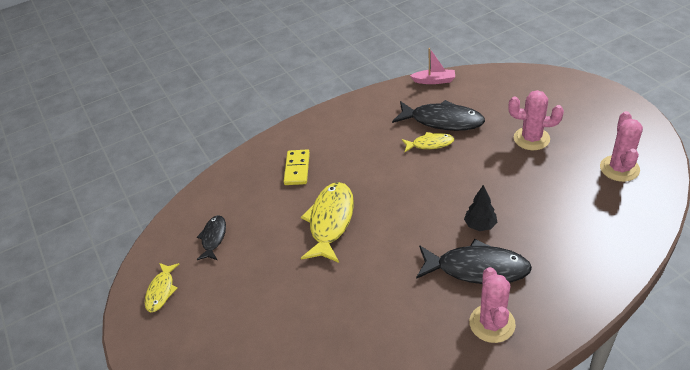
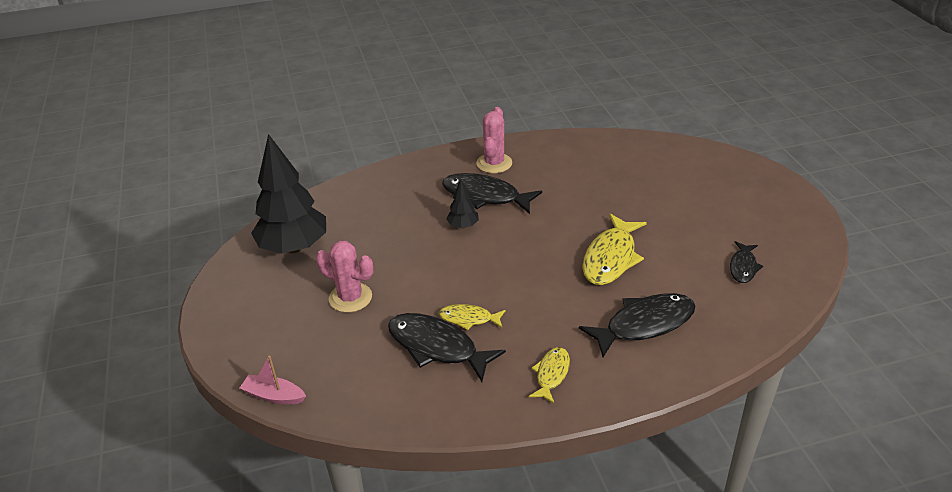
camera: 170 degrees left, 5 degrees down
(161, 291) = (788, 231): yellow fish -> yellow fish (551, 374)
(297, 169) = (644, 324): yellow domino -> black fish
(434, 81) = (412, 420): pink boat -> pink boat (274, 396)
(619, 168) = (294, 247): pink cactus -> black tree

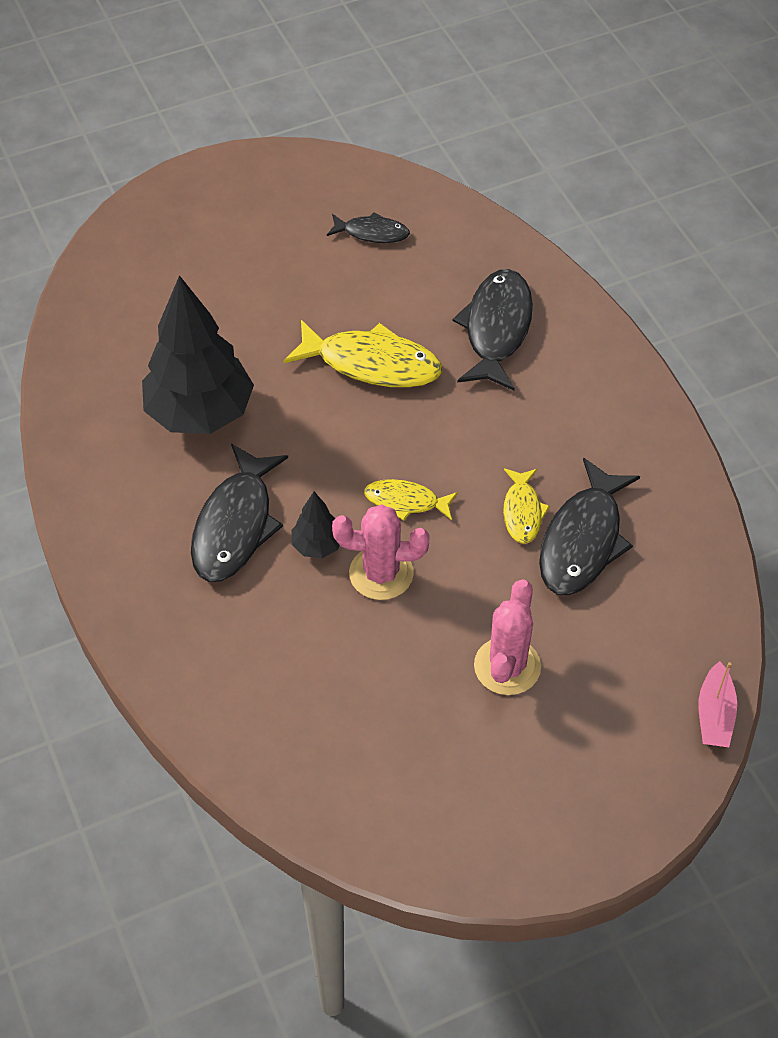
camera: 100 degrees left, 15 degrees up
(294, 247) = (400, 781): black tree -> black tree (200, 413)
(494, 163) = (139, 524): pink cactus -> pink cactus (381, 573)
(551, 374) = (601, 415): yellow fish -> yellow fish (406, 501)
(644, 324) = (496, 329): black fish -> black fish turned 45 degrees clockwise

